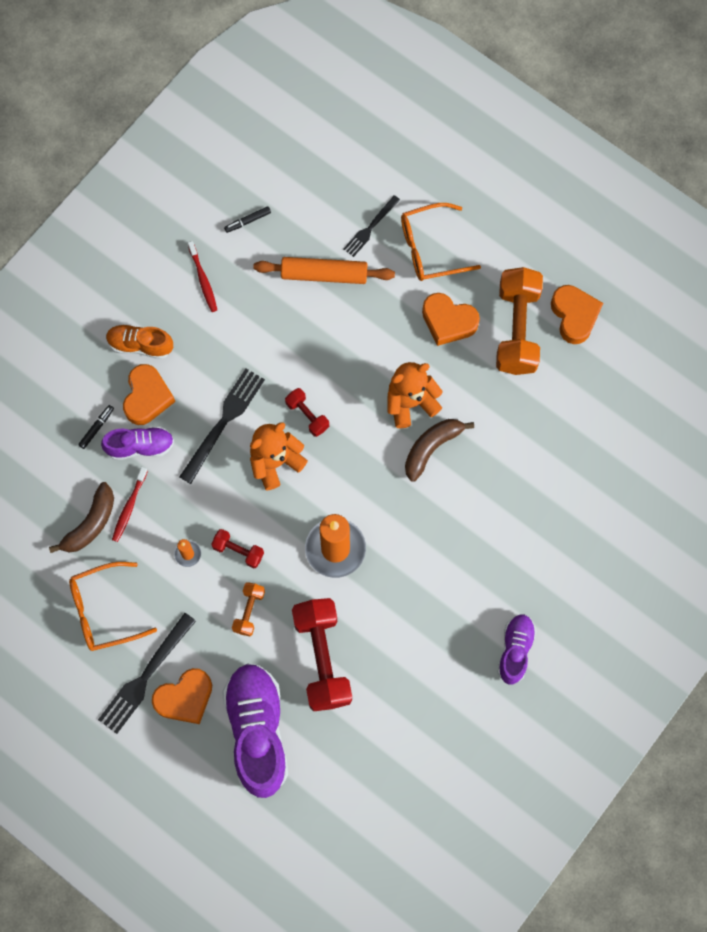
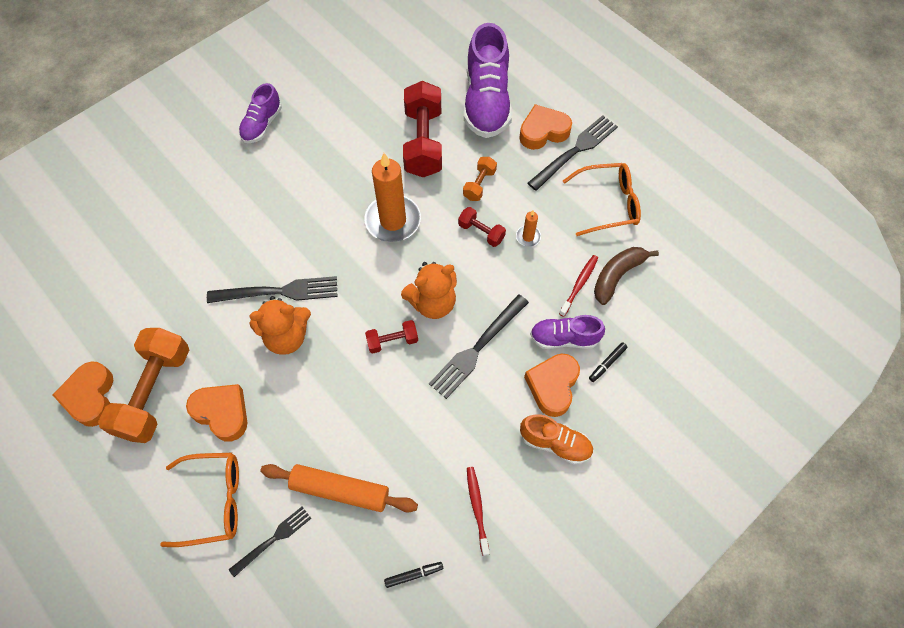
camera: 170 degrees left, 10 degrees down
(307, 415) = (392, 341): red dumbbell -> red dumbbell turned 75 degrees counterclockwise
(431, 448) = (280, 291): brown banana -> black fork

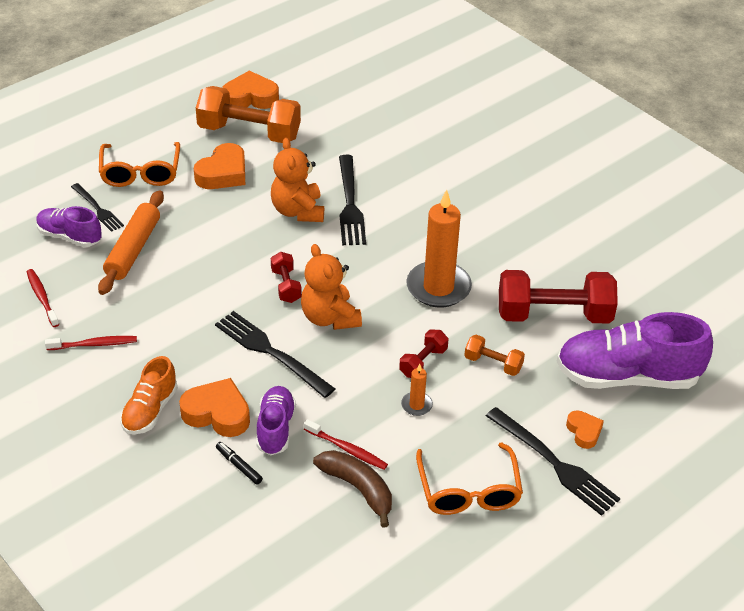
camera: 90 degrees right, 20 degrees down
(262, 125) = (565, 184): purple shoe -> purple shoe (69, 236)
(413, 575) = (42, 297): black marker -> red toothbrush
(543, 131) = (584, 432): orange heart -> orange heart, size x0.58

